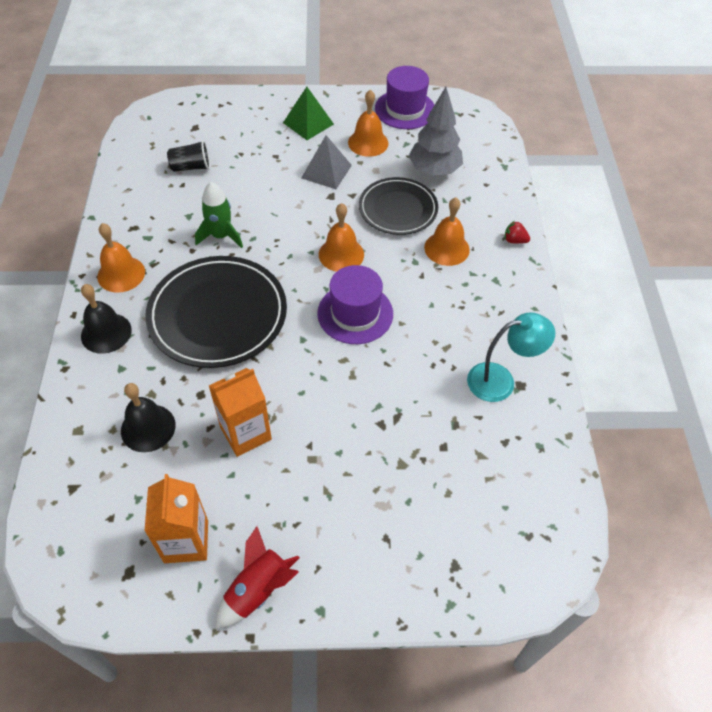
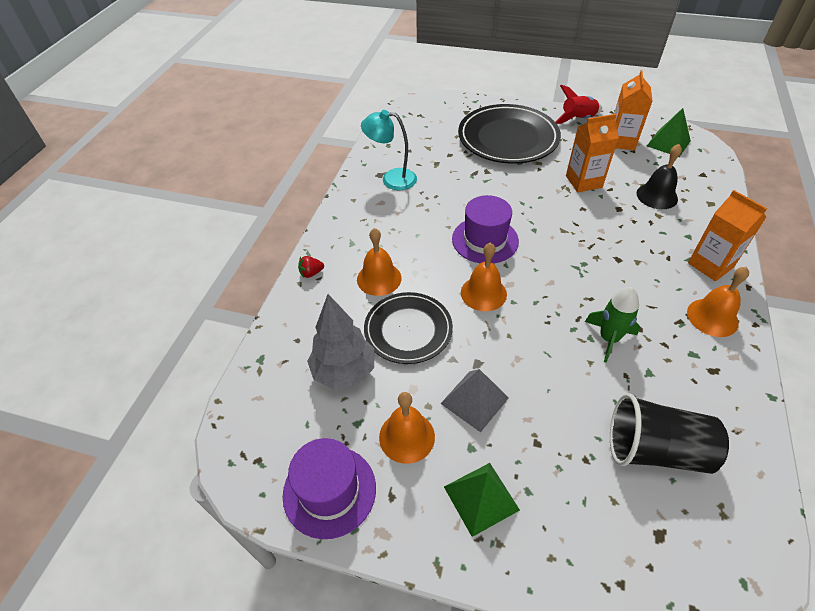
camera: 160 degrees left, 5 degrees down
(106, 333) = (710, 265): black bell -> orange carton
(108, 555) = (668, 143): none -> green pyramid
(191, 167) = (655, 450): black cup -> black cup, size x1.76
(218, 315) = (608, 261): black plate -> black plate (508, 138)
(514, 240) = (311, 273): red strawberry -> red strawberry turned 120 degrees clockwise

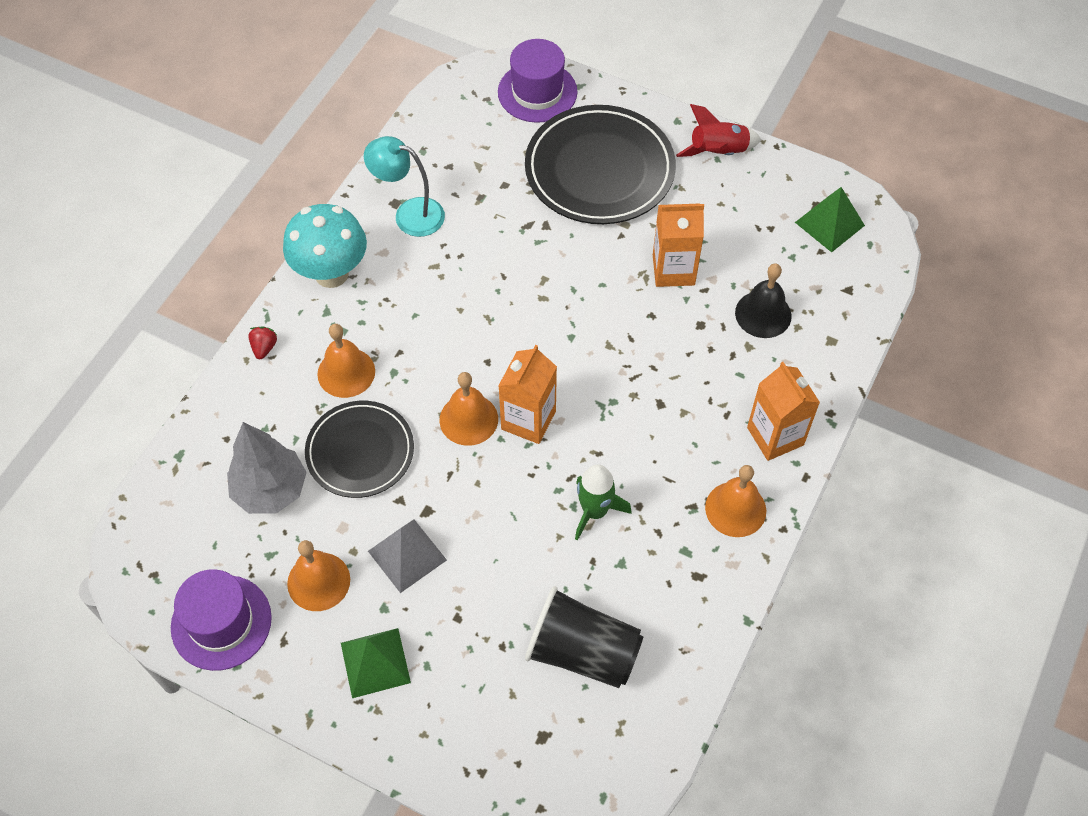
camera: 10 degrees right, 10 degrees up
(311, 273) = (264, 348): red strawberry -> red strawberry turned 105 degrees clockwise
(348, 220) = (331, 273): none -> turquoise mushroom
(485, 240) = (500, 340): purple hat -> purple hat (537, 92)
(621, 141) = (762, 207): orange carton -> orange carton (528, 420)

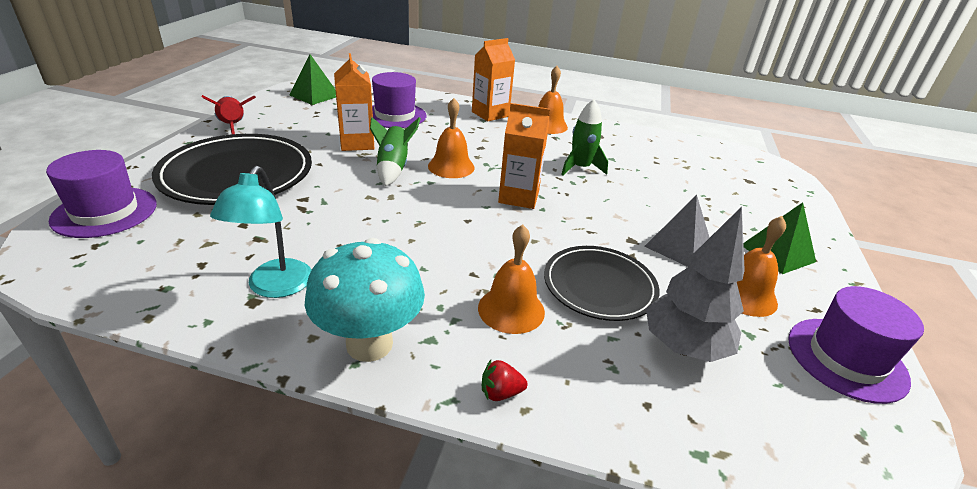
camera: 105 degrees left, 25 degrees down
(468, 419) = (532, 225): orange bell -> orange bell (451, 166)
(582, 652) = (682, 169): black cup -> none
(605, 303) = (393, 168): none -> green rocket
(763, 314) = (395, 115): black bell -> purple hat

